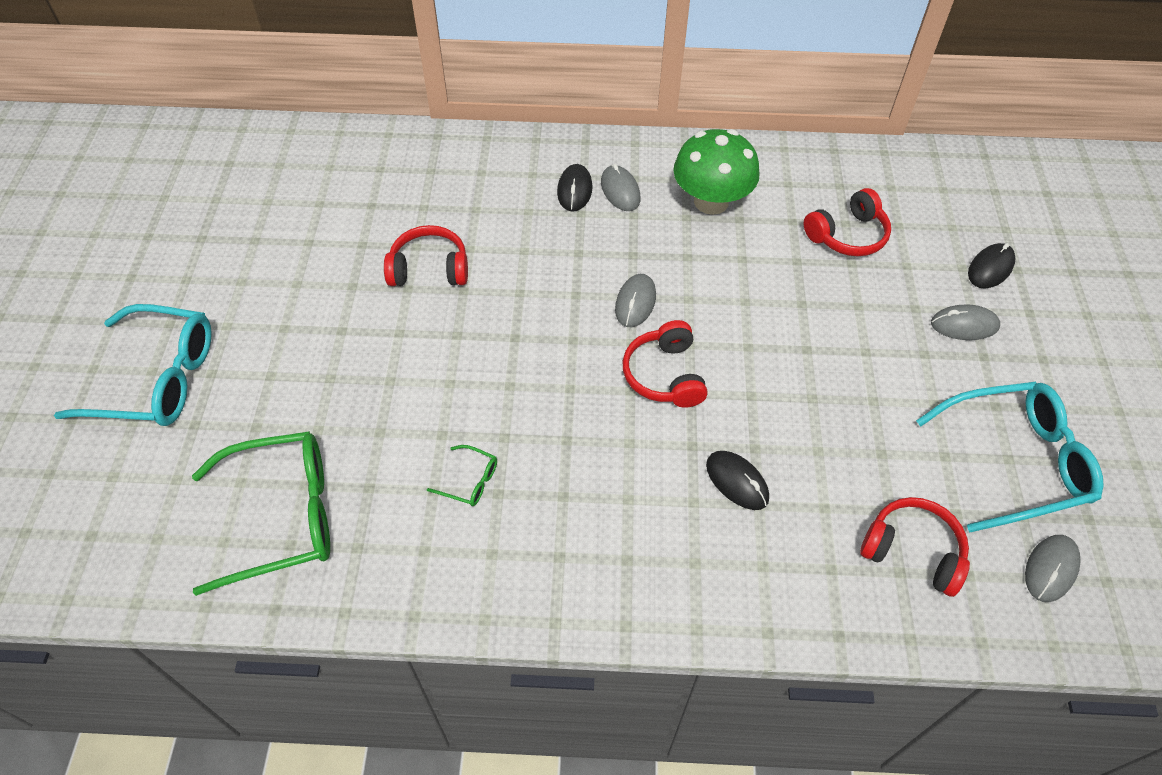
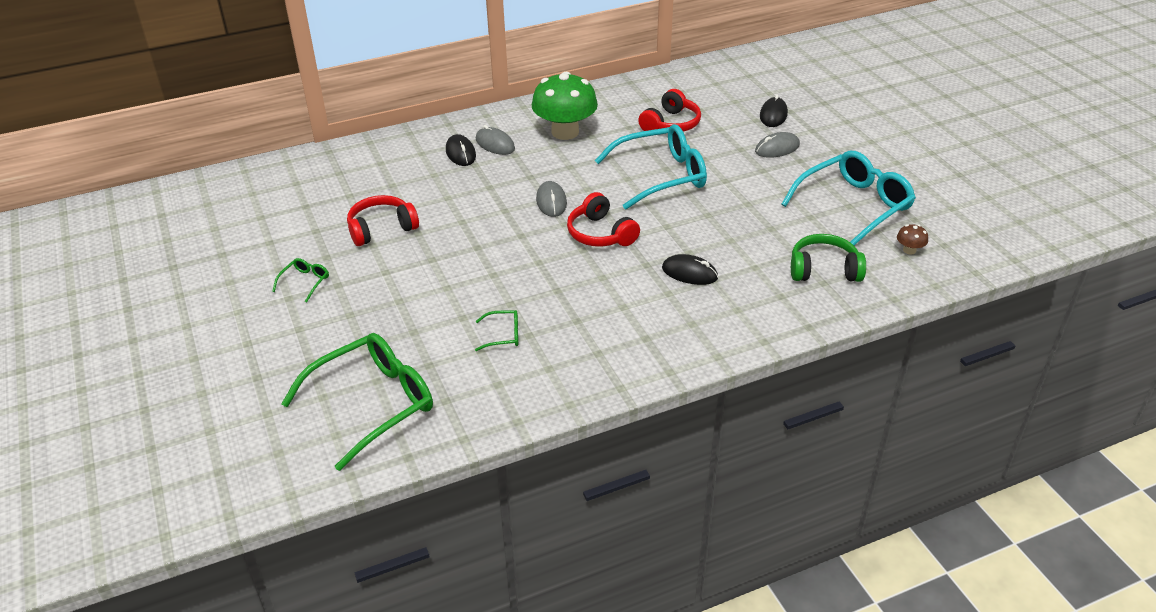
camera: 25 degrees left, 15 degrees down
(156, 378) = (201, 361): turquoise glasses -> turquoise glasses (660, 176)
(311, 313) = (305, 282): none -> green glasses
(912, 551) = (824, 270): red headphones -> green headphones
(1050, 569) = (909, 250): grey mouse -> brown mushroom

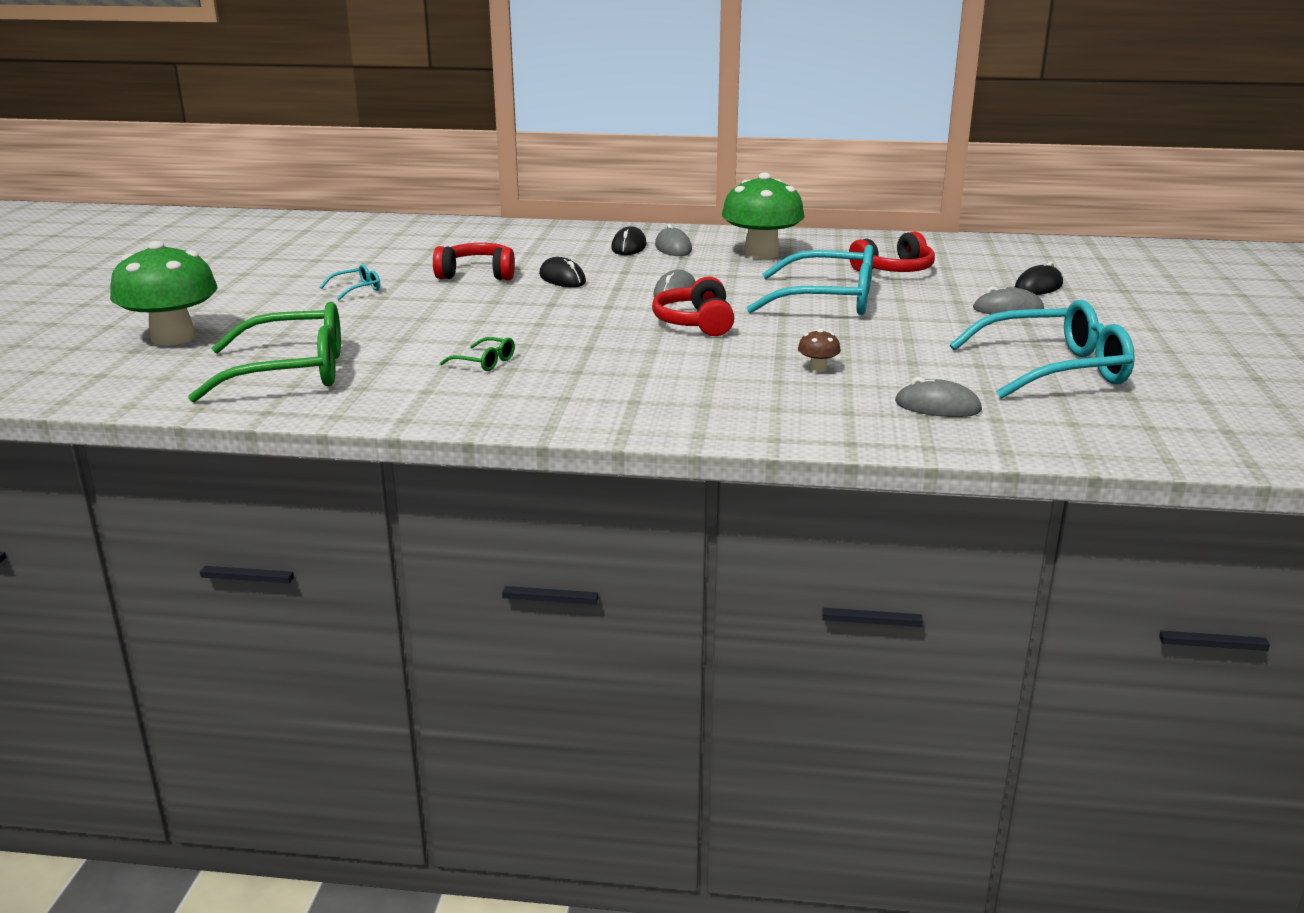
camera: 30 degrees right, 15 degrees down
(223, 402) = (173, 338): none -> green mushroom
(305, 282) = (356, 289): green glasses -> turquoise glasses
(689, 273) = (757, 370): black mouse -> black mouse (562, 278)
(824, 270) = (937, 406): green headphones -> grey mouse
(909, 250) = (1087, 419): brown mushroom -> brown mushroom (817, 368)

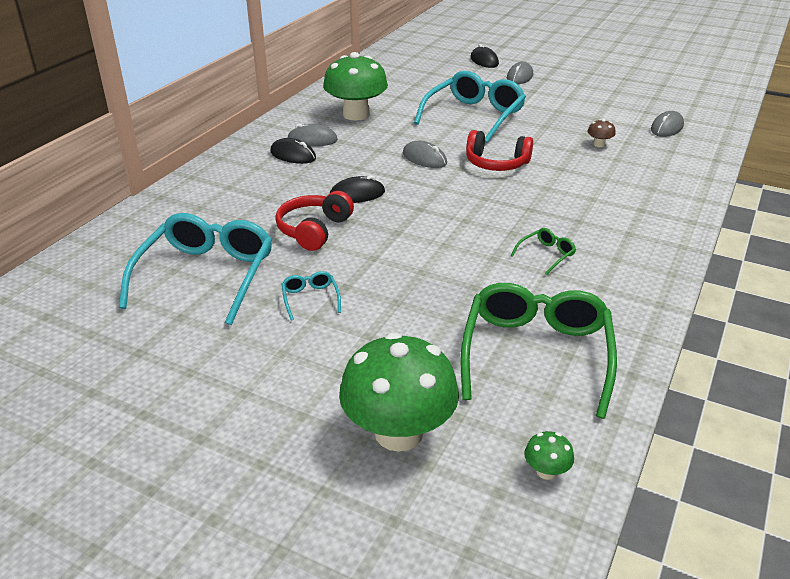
camera: 70 degrees left, 10 degrees up
(123, 388) = (546, 471): none -> green mushroom
(894, 270) = (426, 86): red headphones -> none
(1053, 369) = (619, 90): turquoise glasses -> turquoise glasses (206, 276)

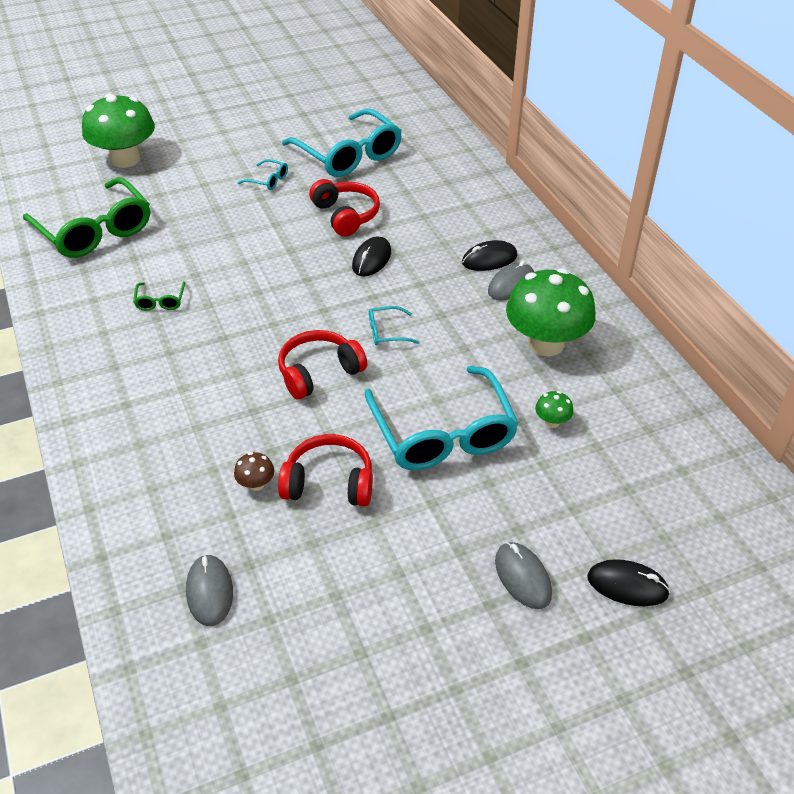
camera: 130 degrees right, 10 degrees up
(424, 158) = (387, 332): grey mouse -> turquoise glasses
(546, 471) = (36, 185): green mushroom -> green mushroom (552, 422)
(559, 128) = (329, 483): none -> red headphones

